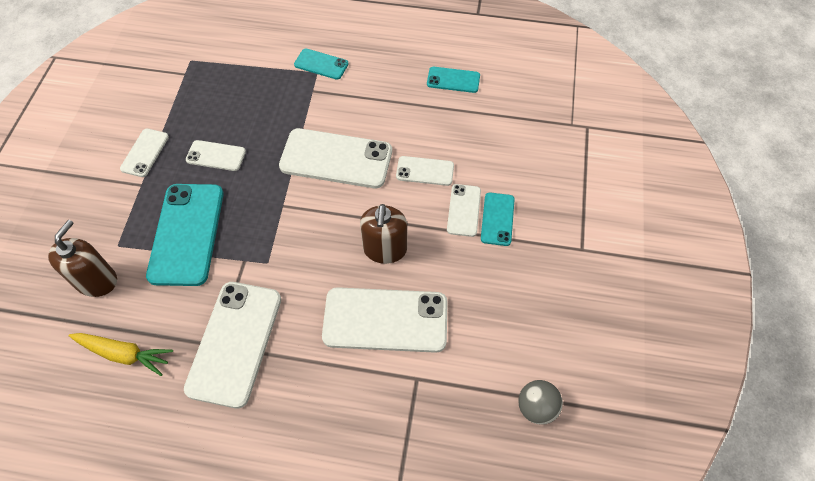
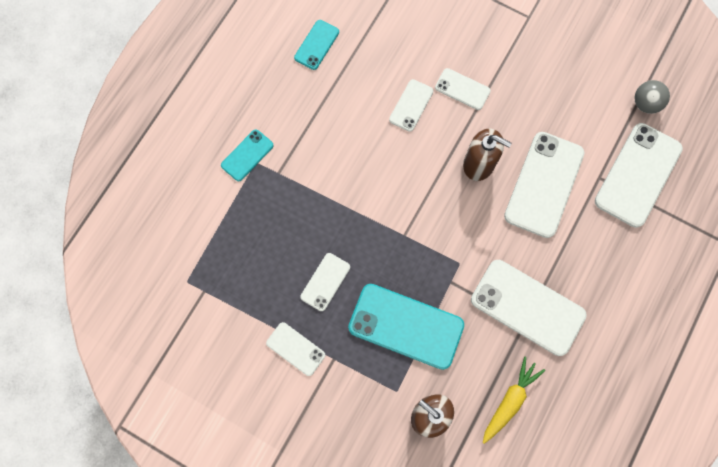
camera: 70 degrees left, 15 degrees up
(336, 158) = (369, 175): white phone -> white phone (637, 175)
(497, 219) = (480, 67): turquoise phone -> none

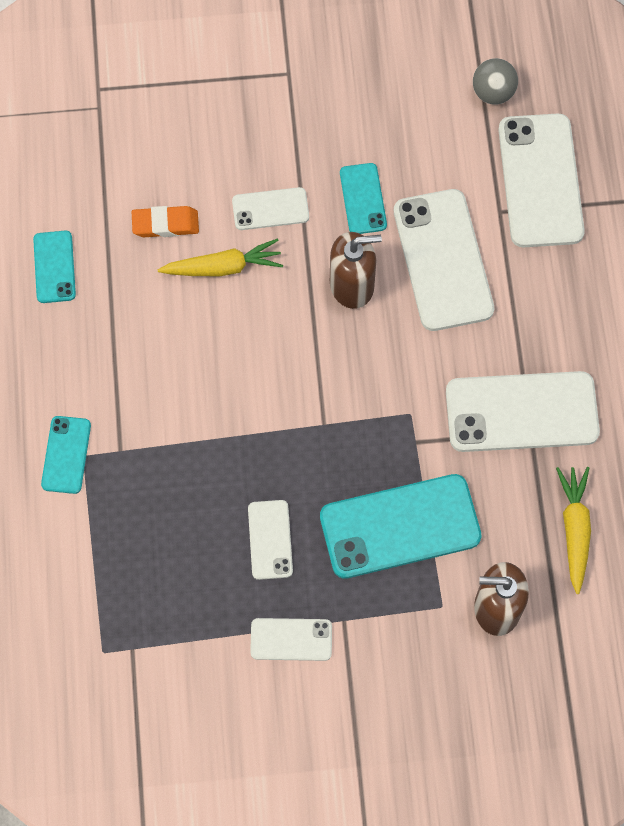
camera: 35 degrees left, 5 degrees down
(396, 60) = (165, 224): none -> orange eraser
(411, 105) = (223, 267): white phone -> yellow carrot
(521, 117) = (363, 199): none -> turquoise phone

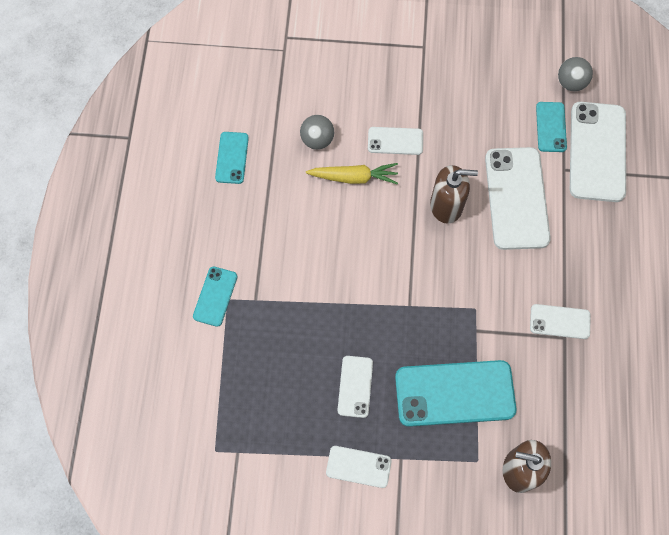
camera: 10 degrees right, 0 degrees up
(165, 224) = (317, 140): orange eraser -> grey ball
(363, 199) = (464, 144): turquoise phone -> turquoise phone (551, 127)
(521, 412) = (560, 322): white phone -> white phone, size x0.52
(574, 529) = (588, 419): yellow carrot -> none

